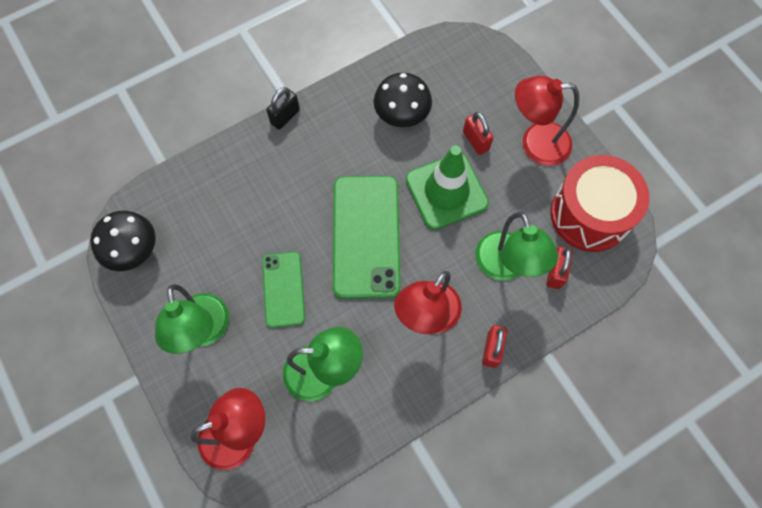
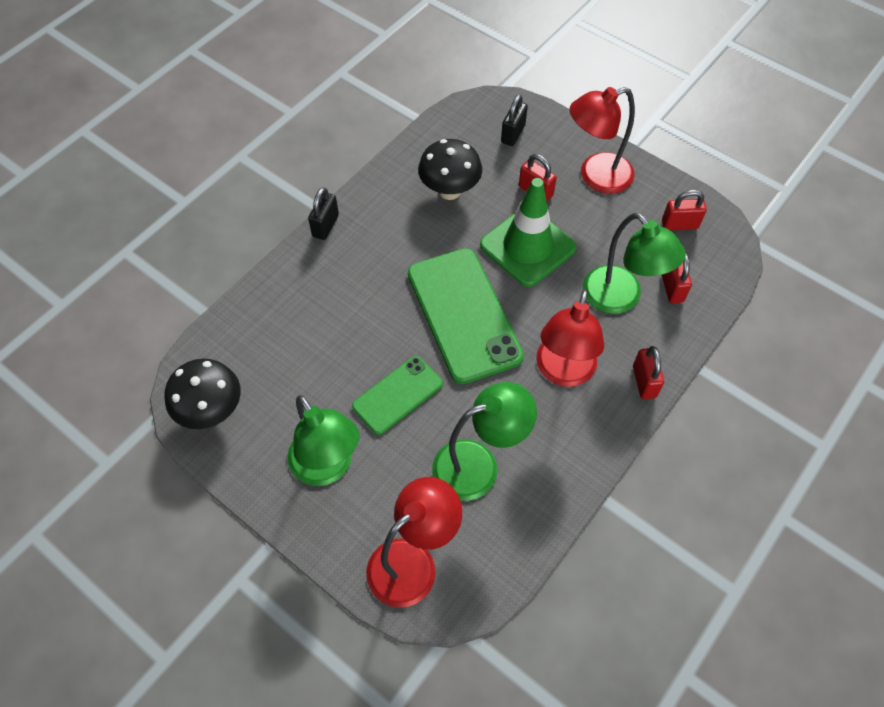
camera: 20 degrees left, 10 degrees down
(283, 289) = (398, 395): green phone -> green phone turned 75 degrees clockwise
(479, 79) = (513, 134): none -> black padlock
(590, 214) = (679, 224): red drum -> red padlock

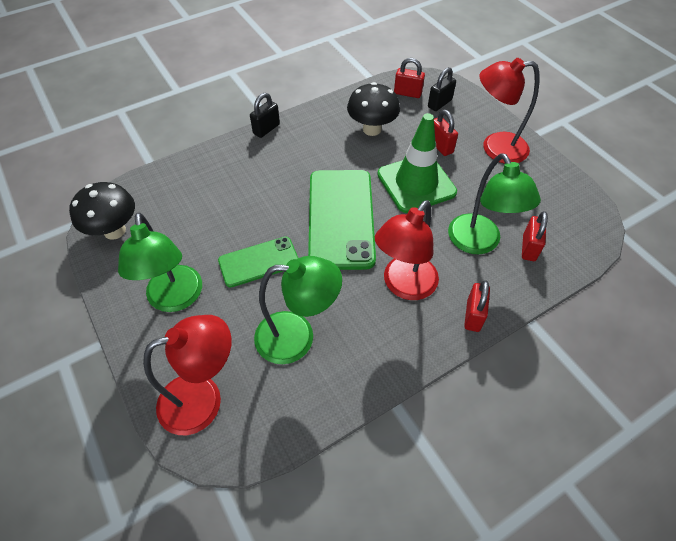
camera: 20 degrees right, 5 degrees down
(679, 224) = (554, 201): red padlock -> red padlock (407, 93)

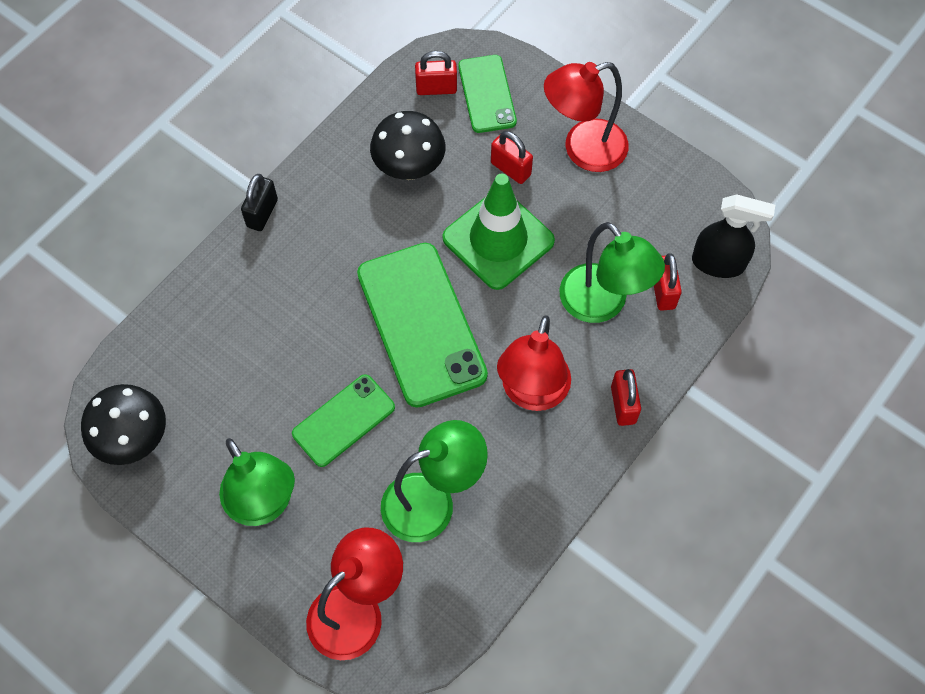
camera: 20 degrees left, 10 degrees up
(439, 103) = (486, 94): black padlock -> green phone
(578, 241) = (718, 263): none -> black spray bottle

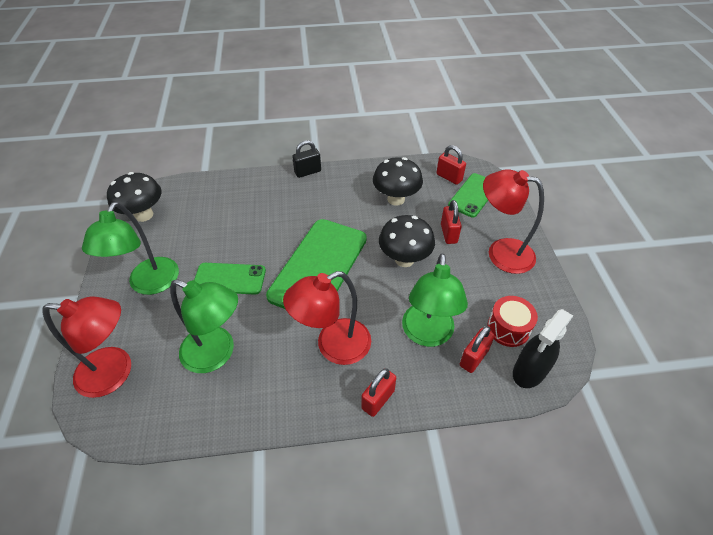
camera: 45 degrees right, 15 degrees down
(498, 239) = (404, 259): green traffic cone -> black mushroom
(665, 234) = (508, 328): none -> red drum
(718, 263) = (529, 371): black spray bottle -> black spray bottle turned 75 degrees clockwise

